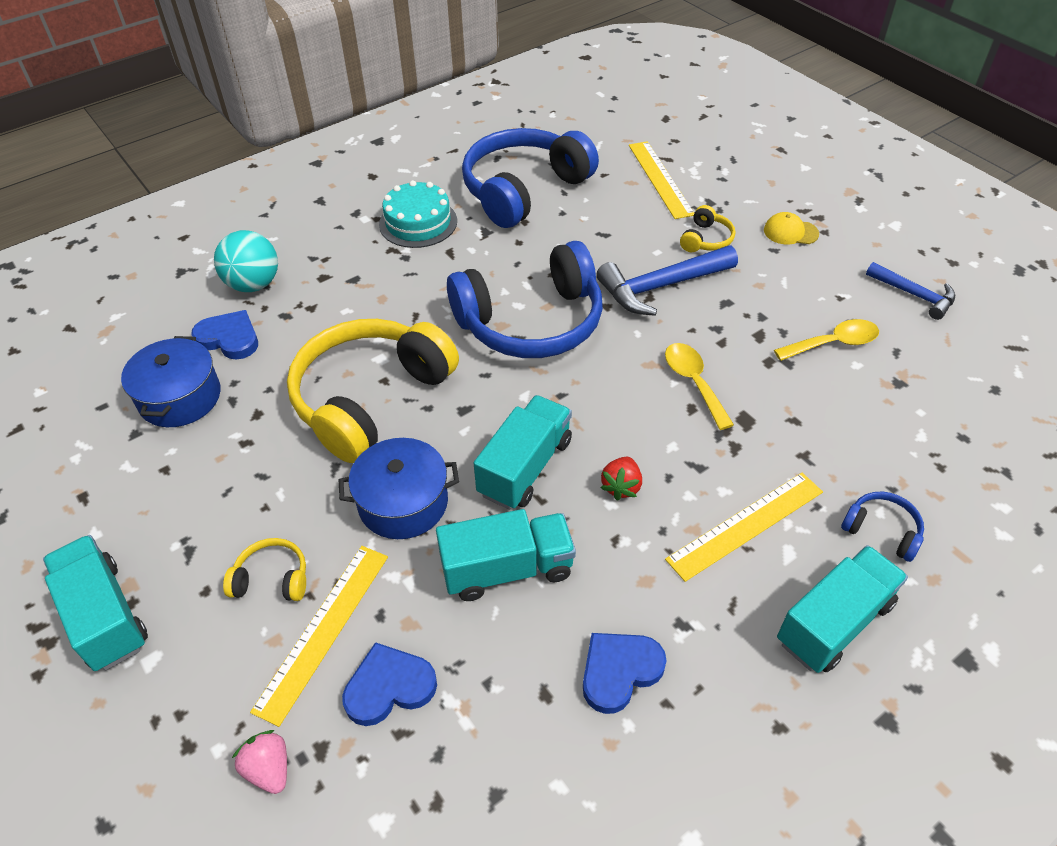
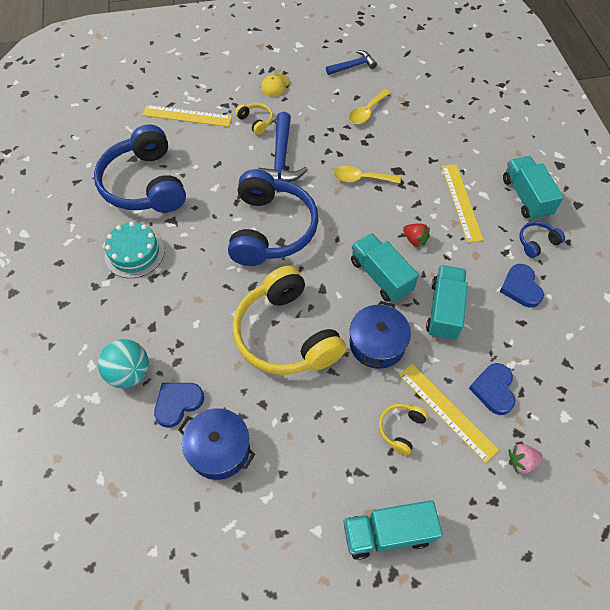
camera: 65 degrees left, 10 degrees up
(833, 343) = (367, 112): yellow spoon -> yellow spoon turned 150 degrees counterclockwise
(881, 531) = (486, 156): blue headphones -> blue headphones (537, 242)

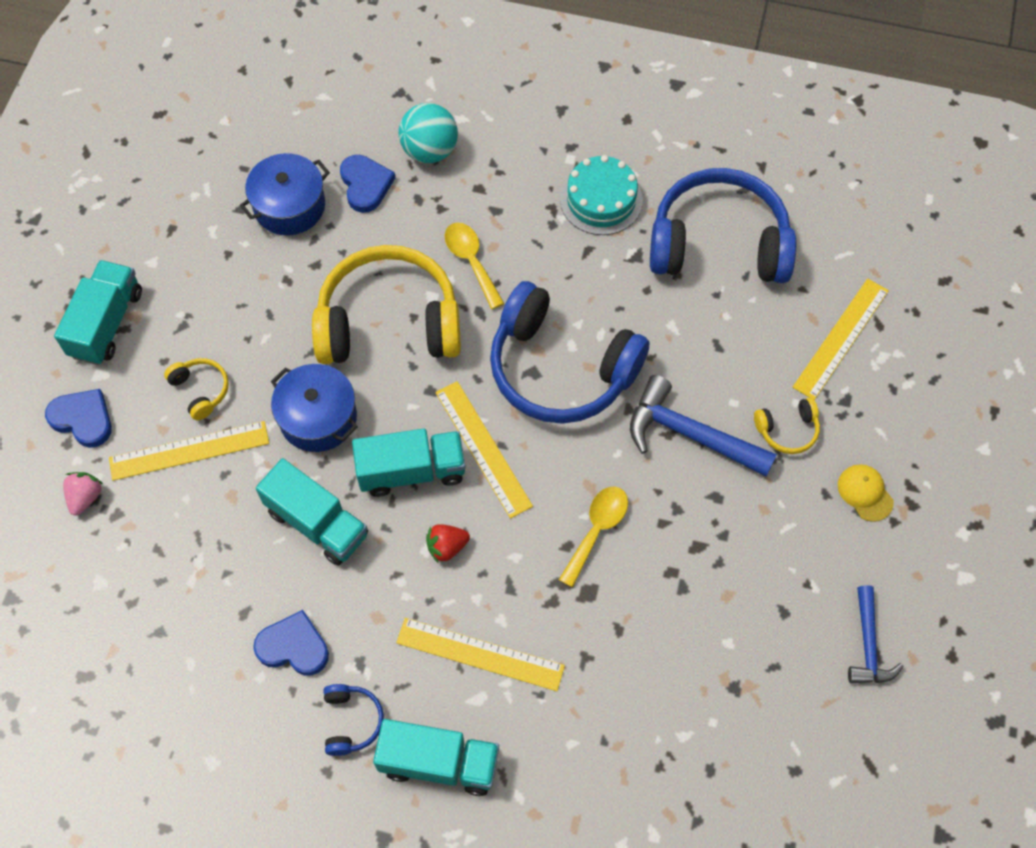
camera: 115 degrees right, 5 degrees up
(345, 247) = (483, 448): none -> yellow ruler
(367, 112) = (739, 610): yellow spoon -> yellow spoon (471, 261)
(493, 389) = (181, 519): blue heart -> blue heart (83, 419)

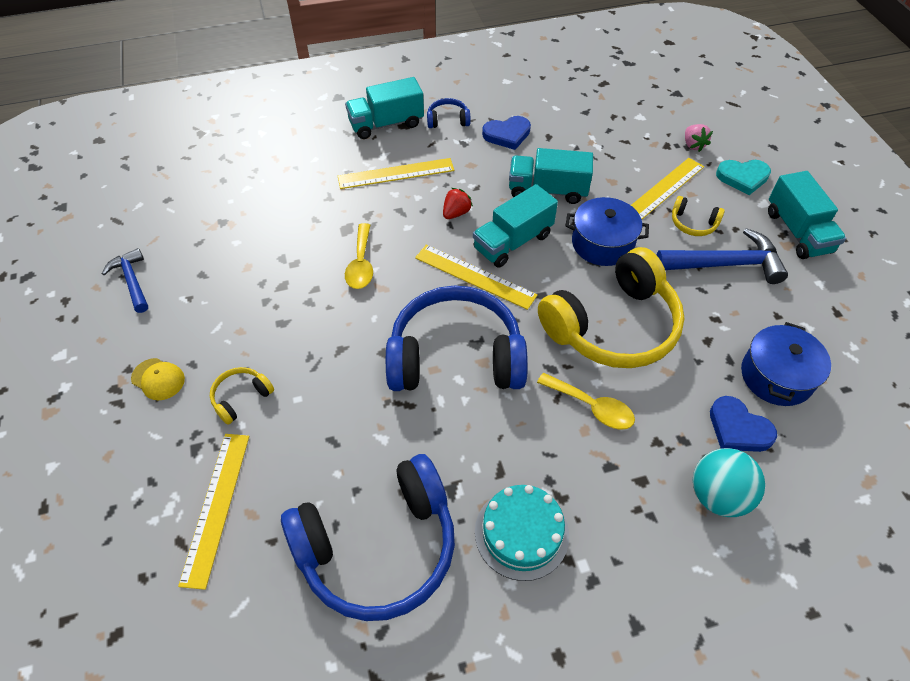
camera: 150 degrees right, 10 degrees down
(83, 419) = (743, 177): blue heart -> turquoise heart
(351, 721) = (448, 120): blue headphones -> blue headphones turned 120 degrees clockwise
(690, 434) = (323, 357): blue hammer -> blue hammer (725, 264)

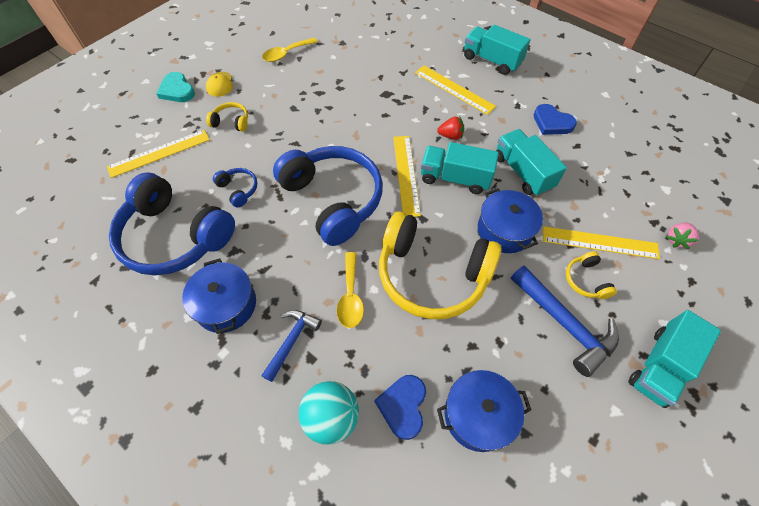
camera: 55 degrees right, 5 degrees up
(132, 281) = (272, 37): blue hammer -> blue hammer (292, 341)
(361, 264) = (365, 116): yellow spoon -> yellow spoon (286, 54)
(448, 120) = (529, 86): blue headphones -> blue headphones (238, 190)
(521, 533) = (226, 305): turquoise cake -> blue pot
(743, 177) = (679, 294): turquoise heart -> turquoise heart (177, 90)

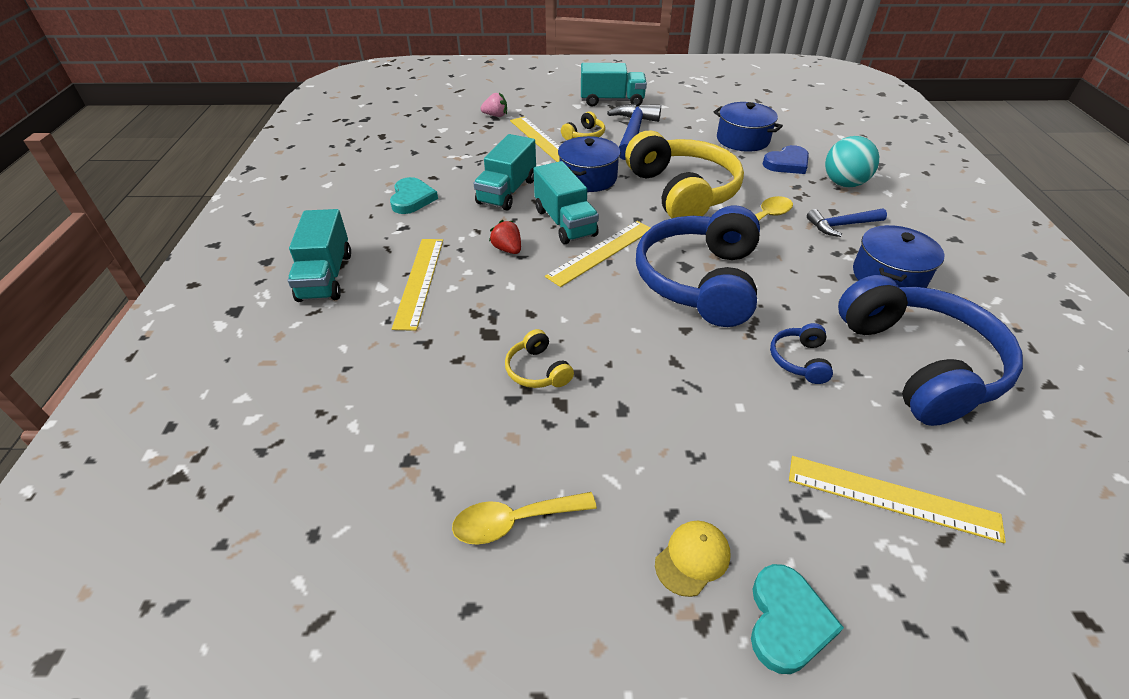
camera: 130 degrees left, 15 degrees down
(231, 122) = (734, 460): yellow headphones -> yellow headphones (537, 370)
(286, 54) = (514, 521): yellow spoon -> yellow spoon turned 150 degrees clockwise
(552, 123) = (412, 199): blue heart -> turquoise heart

